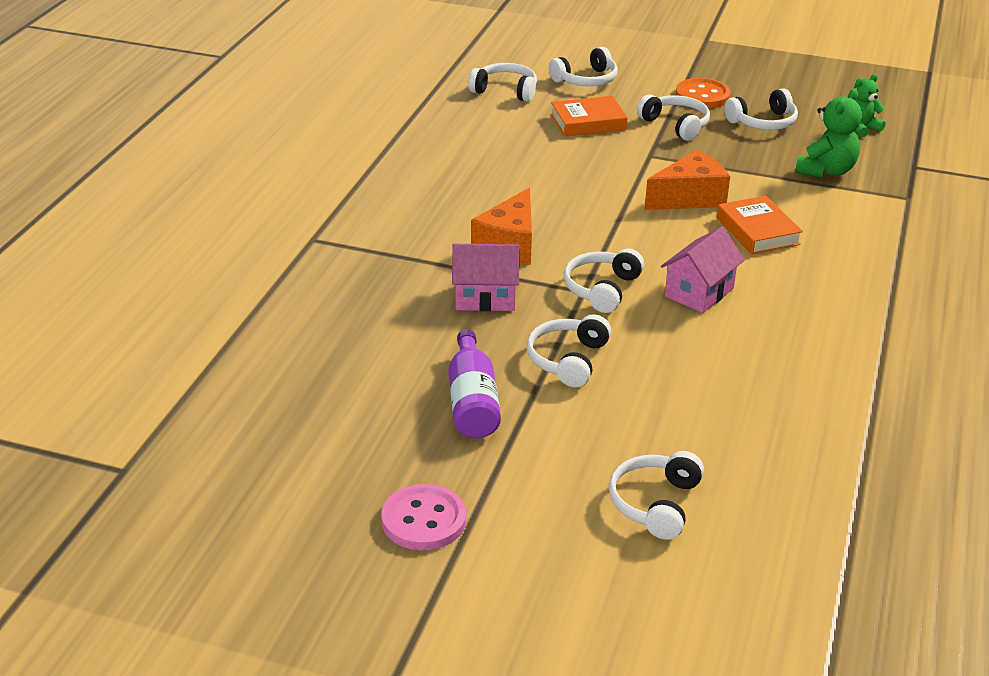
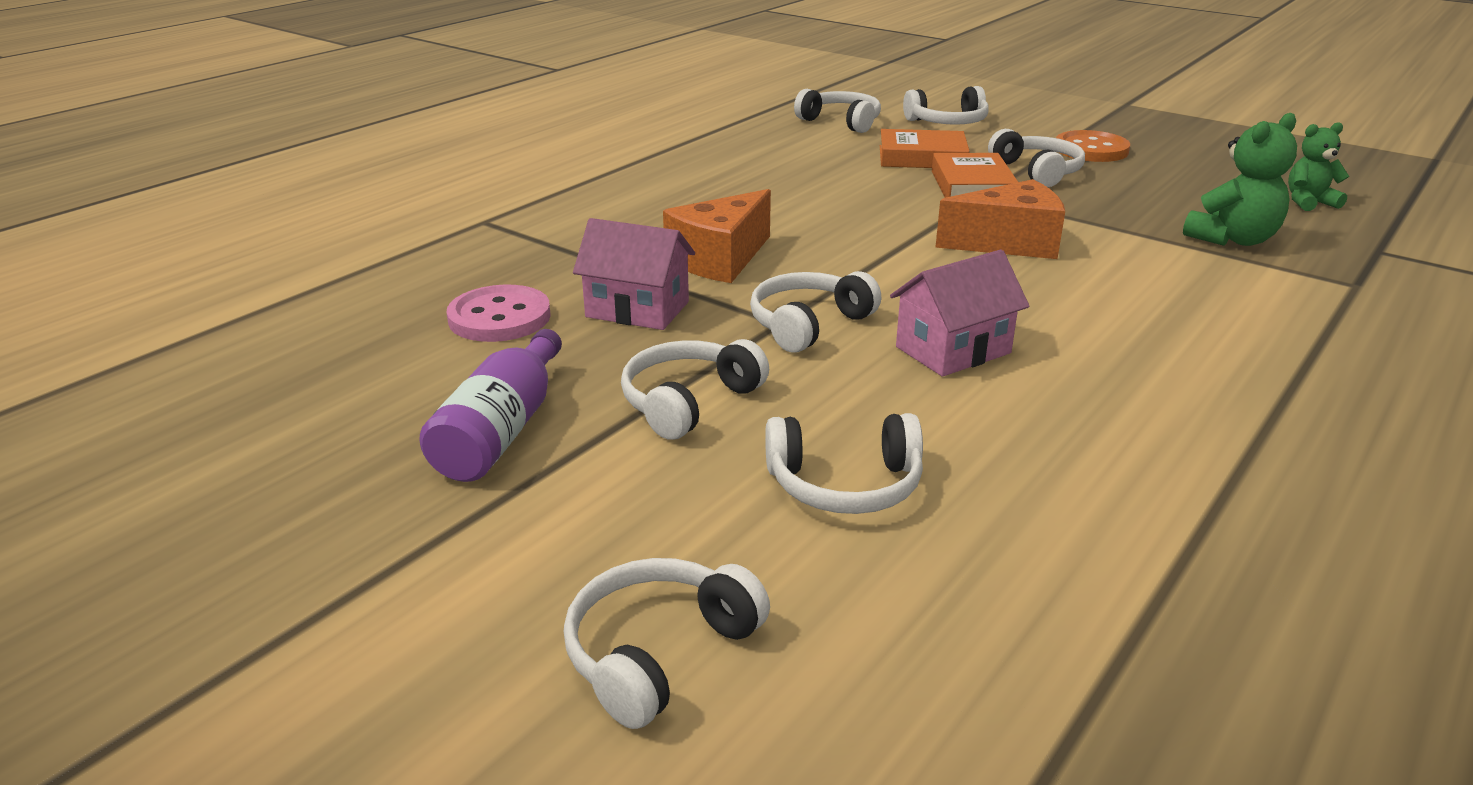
camera: 20 degrees right, 5 degrees down
(424, 520) = (261, 587): pink button -> pink button (499, 317)
(758, 231) = (1090, 291): orange book -> orange book (972, 186)
(763, 122) = (1162, 182): white headphones -> white headphones (845, 484)

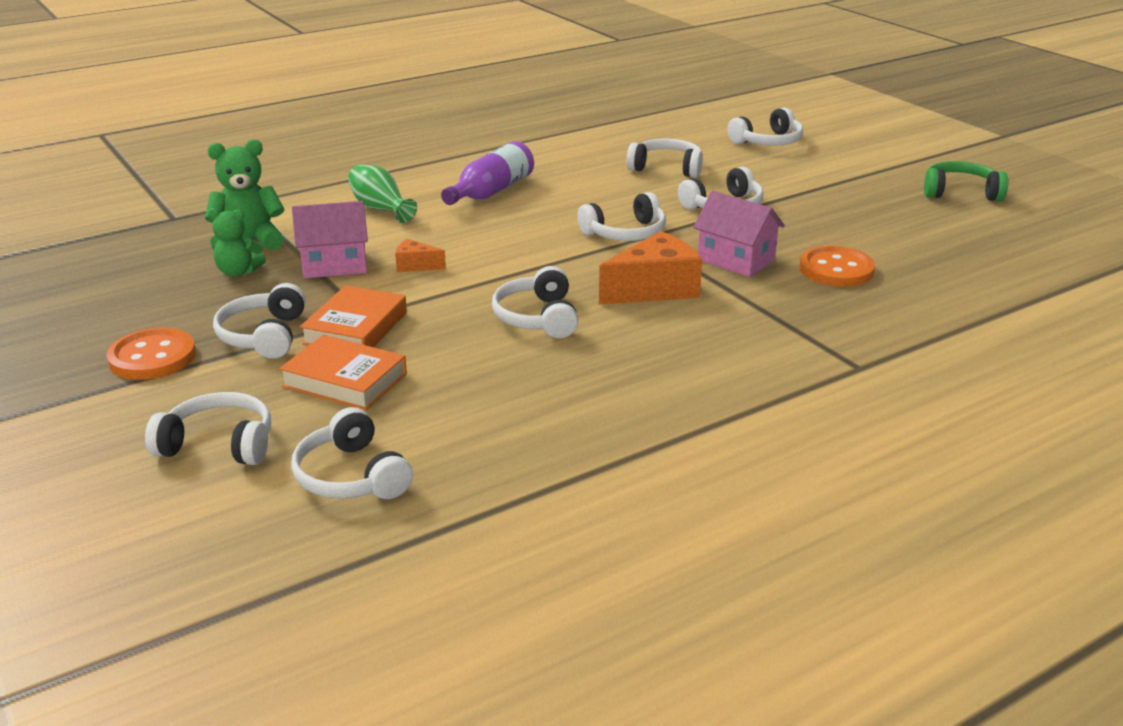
camera: 160 degrees left, 0 degrees up
(215, 531) = (960, 192): none -> green headphones
(499, 317) = (836, 269): pink button -> orange button
(501, 430) = (830, 209): purple bottle -> purple bottle (491, 192)
(819, 216) = (537, 318): none -> white headphones
(953, 350) = (552, 207): pink house -> pink house (334, 265)
(1009, 243) = (415, 266): orange cheese -> orange cheese, size x0.50
(1178, 305) = (380, 209): none -> green vase
(1309, 202) = (115, 260): green teddy bear -> green teddy bear (238, 272)

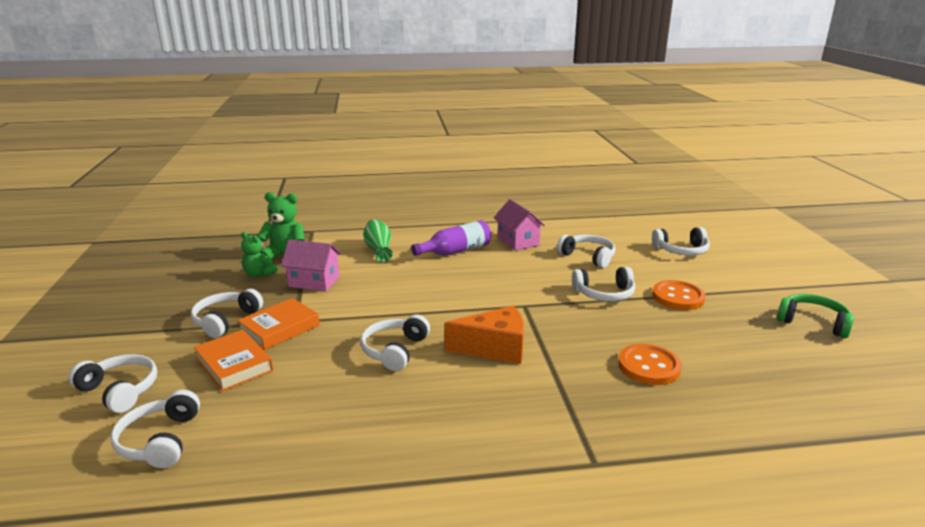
camera: 25 degrees right, 5 degrees down
(152, 357) = (156, 319): orange button -> orange button (678, 297)
(415, 266) = (359, 293): orange cheese -> none
(625, 233) = (514, 300): white headphones -> none
(736, 260) = (575, 339): pink house -> pink house (518, 241)

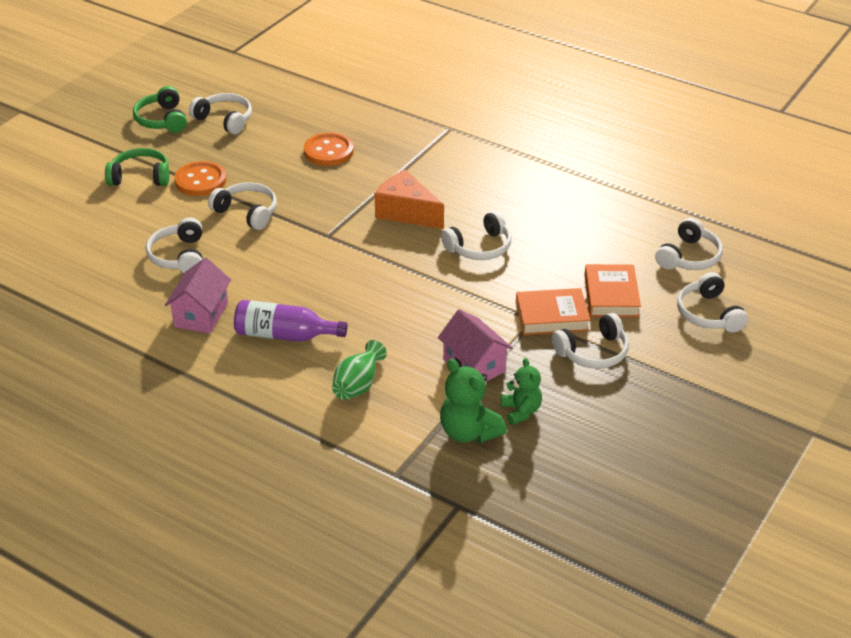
camera: 140 degrees left, 15 degrees up
(681, 250) = (86, 217): white headphones -> white headphones (224, 120)
(715, 281) = (140, 177): none -> green headphones

